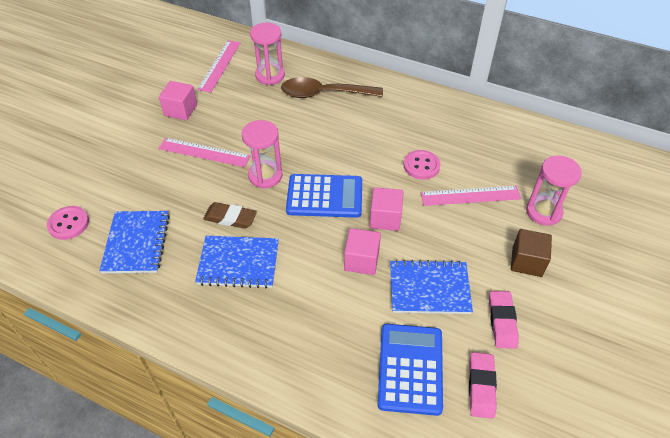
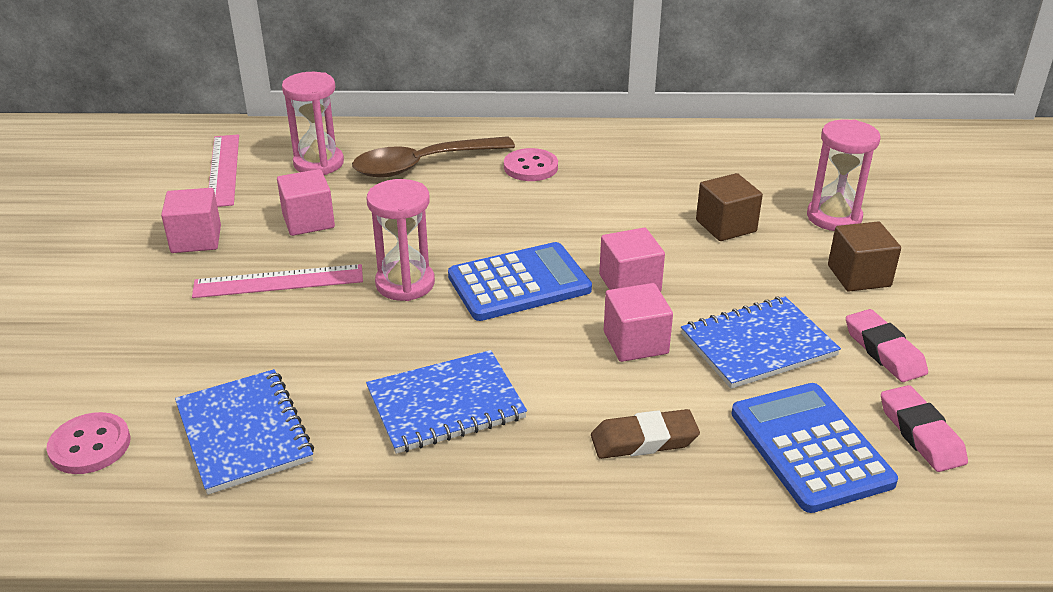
camera: 25 degrees left, 15 degrees down
(230, 218) = (387, 352): brown eraser -> brown eraser (644, 440)
(241, 115) = (308, 221): none -> pink cube
(421, 166) = (632, 211): pink button -> pink button (530, 167)
(470, 196) = (726, 226): pink ruler -> brown cube

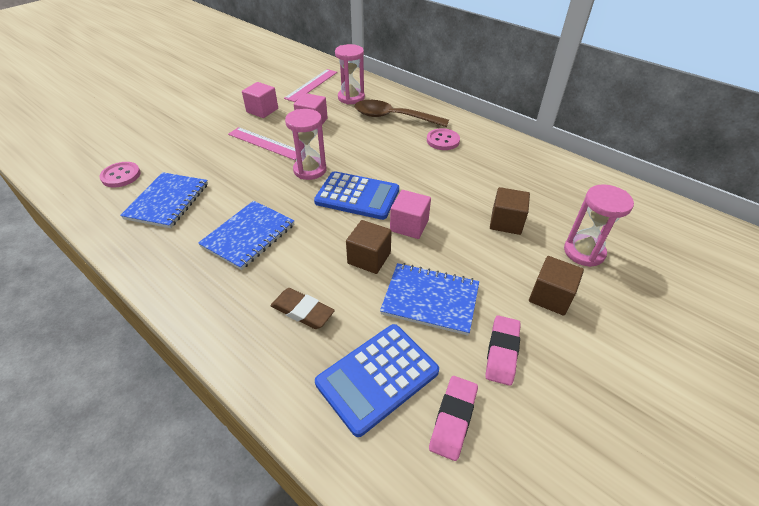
camera: 40 degrees right, 10 degrees up
(445, 404) = (248, 236): blue notebook -> blue notebook turned 75 degrees counterclockwise
(635, 342) = (369, 258): pink cube -> brown cube
(810, 447) = (377, 377): blue calculator -> blue calculator turned 150 degrees counterclockwise

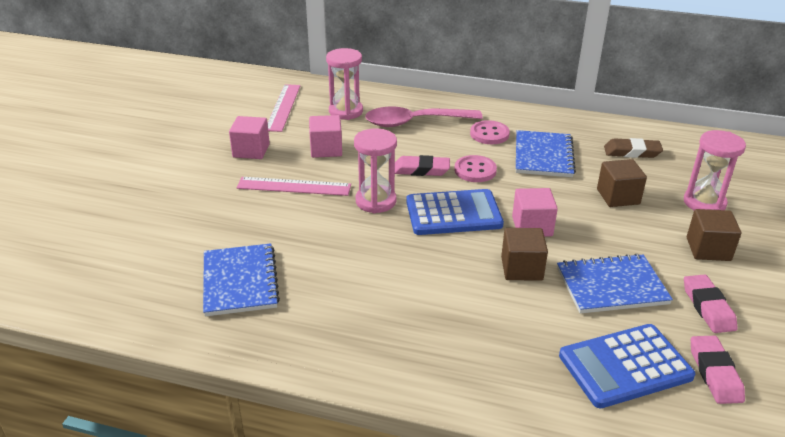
camera: 25 degrees left, 10 degrees down
(121, 176) = (145, 271): pink button -> pink button (475, 170)
(248, 236) = (375, 287): blue notebook -> blue notebook (543, 156)
(302, 311) = (504, 337): brown eraser -> brown eraser (632, 152)
(364, 155) = (421, 170): none -> pink eraser
(377, 377) = (625, 366): blue calculator -> blue calculator turned 45 degrees clockwise
(393, 117) = (415, 122): brown spoon -> pink spoon

